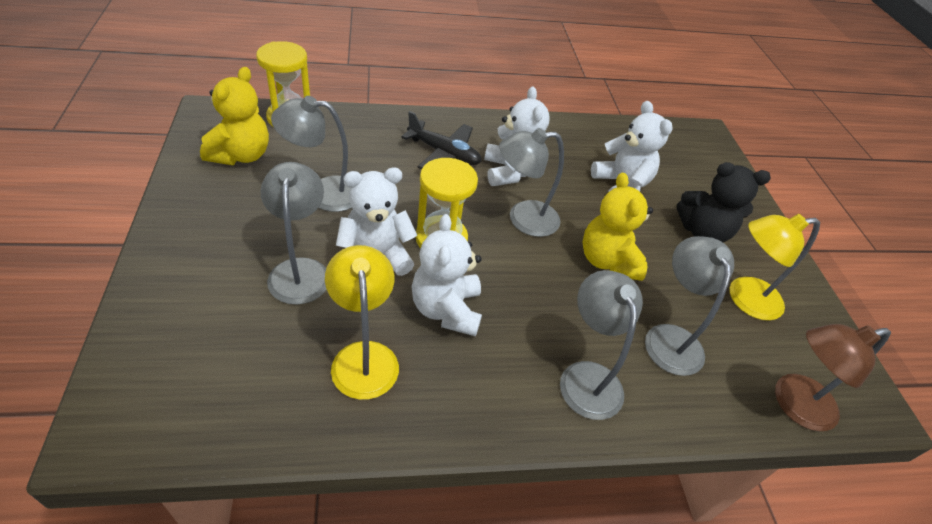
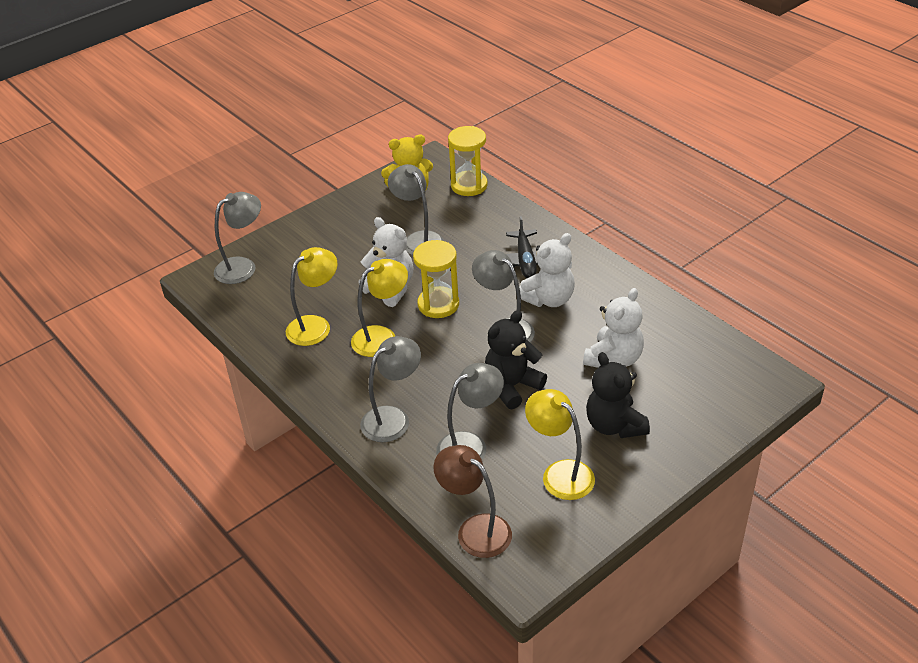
camera: 65 degrees right, 5 degrees down
(300, 270) = (348, 269): grey lamp -> grey lamp (243, 266)
(446, 309) = (382, 337): white teddy bear -> yellow lamp
(607, 261) = (512, 386): yellow teddy bear -> black teddy bear

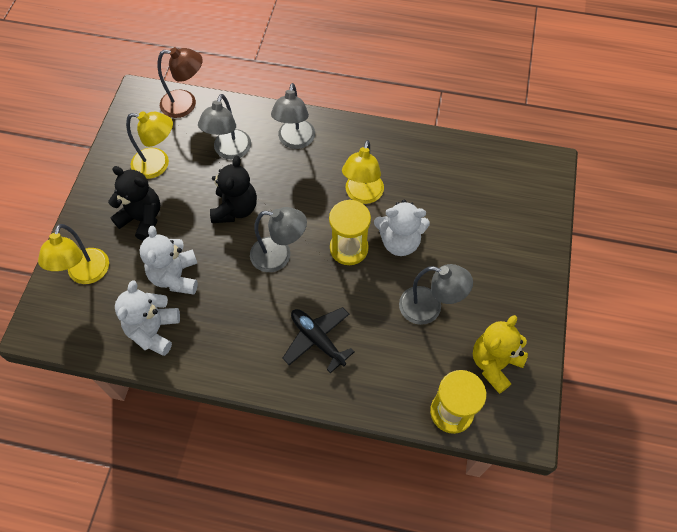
camera: 140 degrees right, 20 degrees up
(243, 266) = (532, 193): grey lamp -> none
(315, 325) = (418, 176): yellow lamp -> yellow lamp (86, 274)
(549, 299) = (266, 307): white teddy bear -> white teddy bear (154, 331)

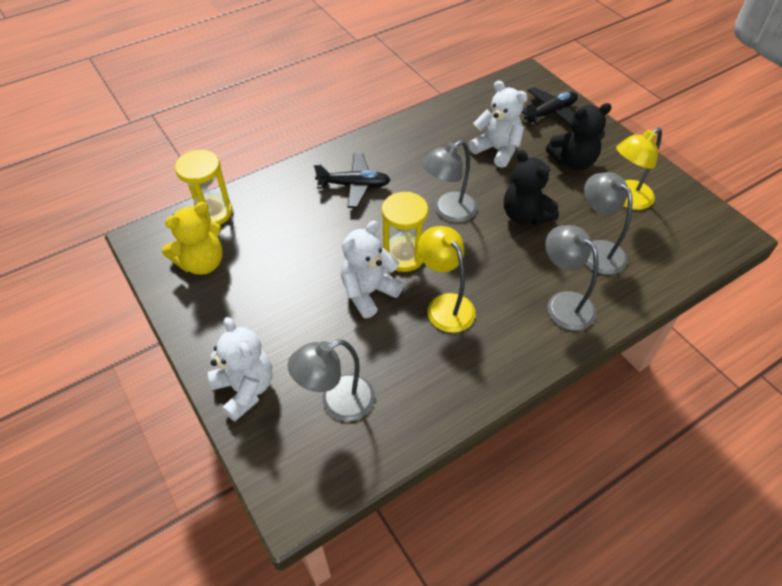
camera: 135 degrees right, 10 degrees down
(86, 274) = (550, 113): yellow lamp -> black plane
(154, 331) = (464, 119): white teddy bear -> white teddy bear (245, 389)
(186, 104) = (691, 257): brown lamp -> none
(429, 308) = (291, 262): grey lamp -> grey lamp (337, 402)
(494, 364) = (202, 263): yellow teddy bear -> yellow teddy bear turned 60 degrees clockwise

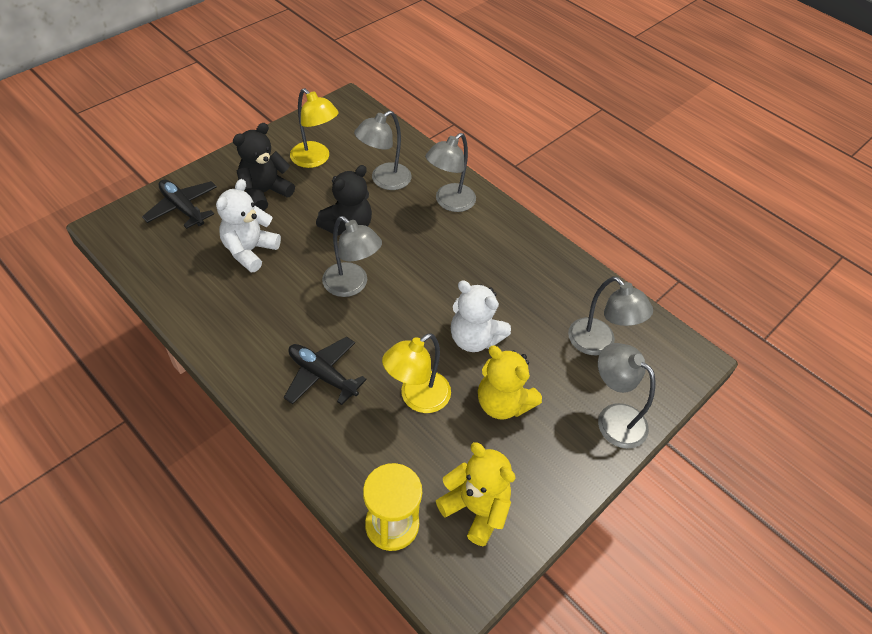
camera: 105 degrees left, 0 degrees up
(245, 389) = (613, 418): white teddy bear -> grey lamp
(291, 300) = (503, 403): none -> yellow teddy bear
(354, 185) = (322, 375): black plane -> black plane turned 45 degrees counterclockwise
(403, 255) = (420, 316): yellow hourglass -> none
(445, 305) = (473, 279): yellow lamp -> yellow lamp (417, 398)
(573, 161) = (265, 192): black teddy bear -> black teddy bear turned 105 degrees counterclockwise

